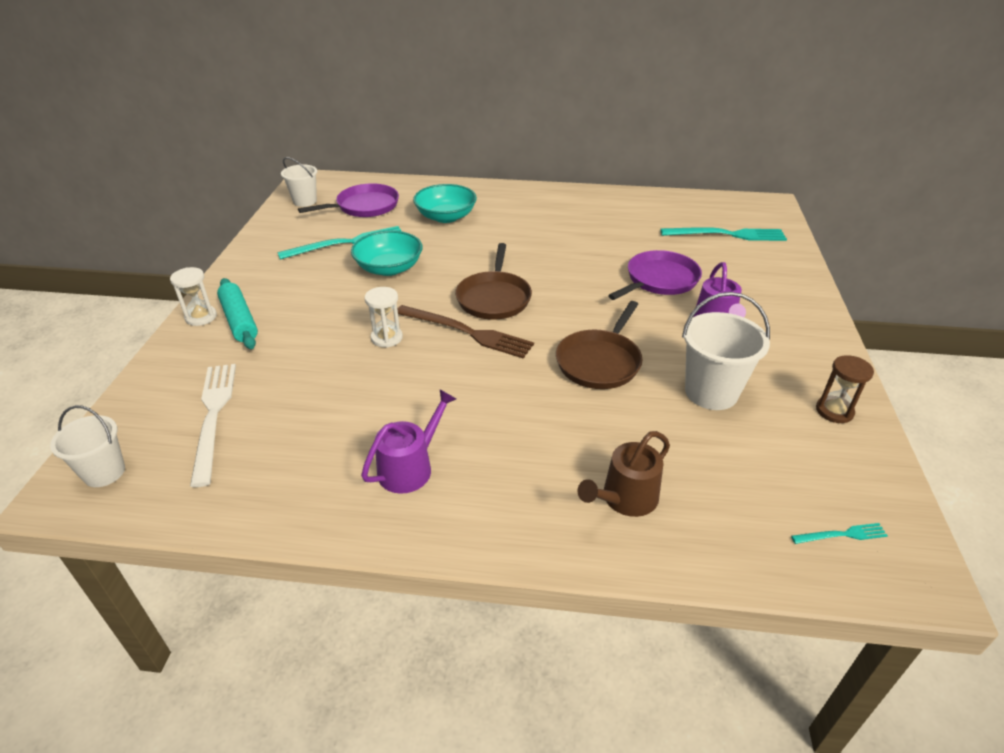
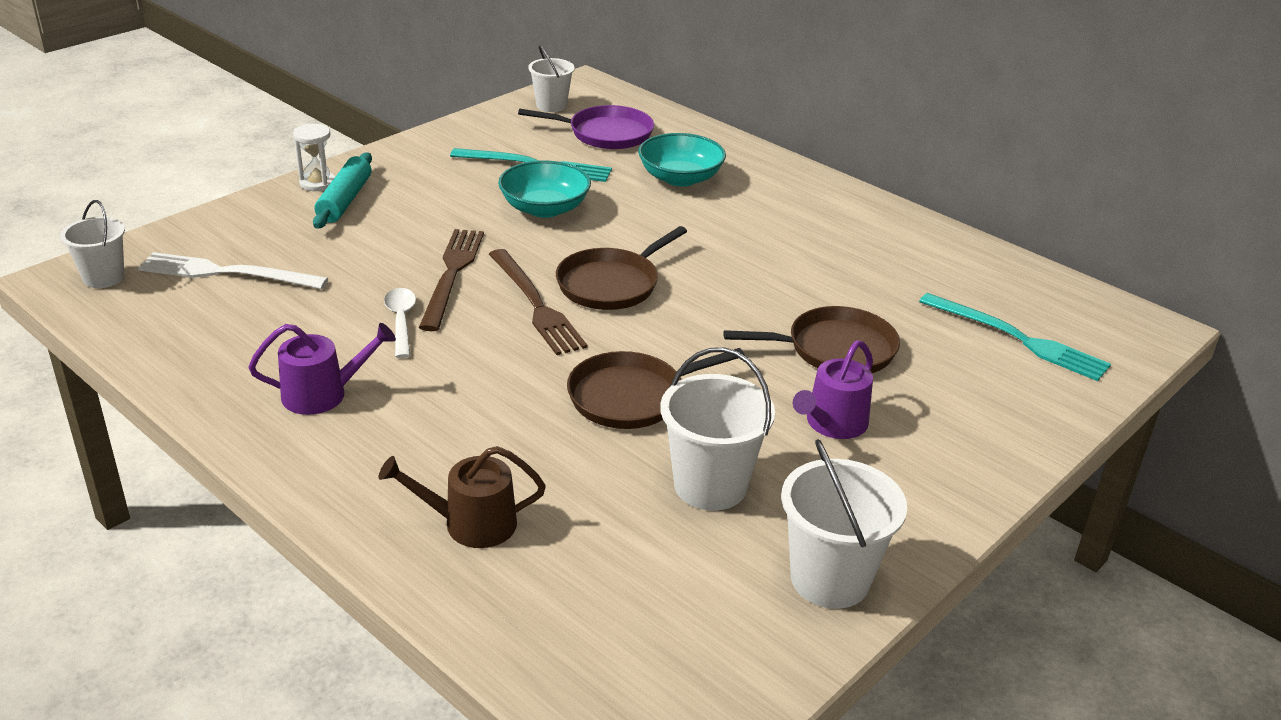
camera: 35 degrees right, 5 degrees down
(213, 416) = (226, 273): white fork -> white fork turned 105 degrees counterclockwise
(386, 338) = (452, 274): white hourglass -> brown fork
(395, 386) = (401, 321): none -> white spoon
(659, 280) = (835, 349): purple pan -> brown pan
(834, 411) = (830, 579): brown hourglass -> white bucket
(842, 535) = (639, 680): turquoise fork -> none

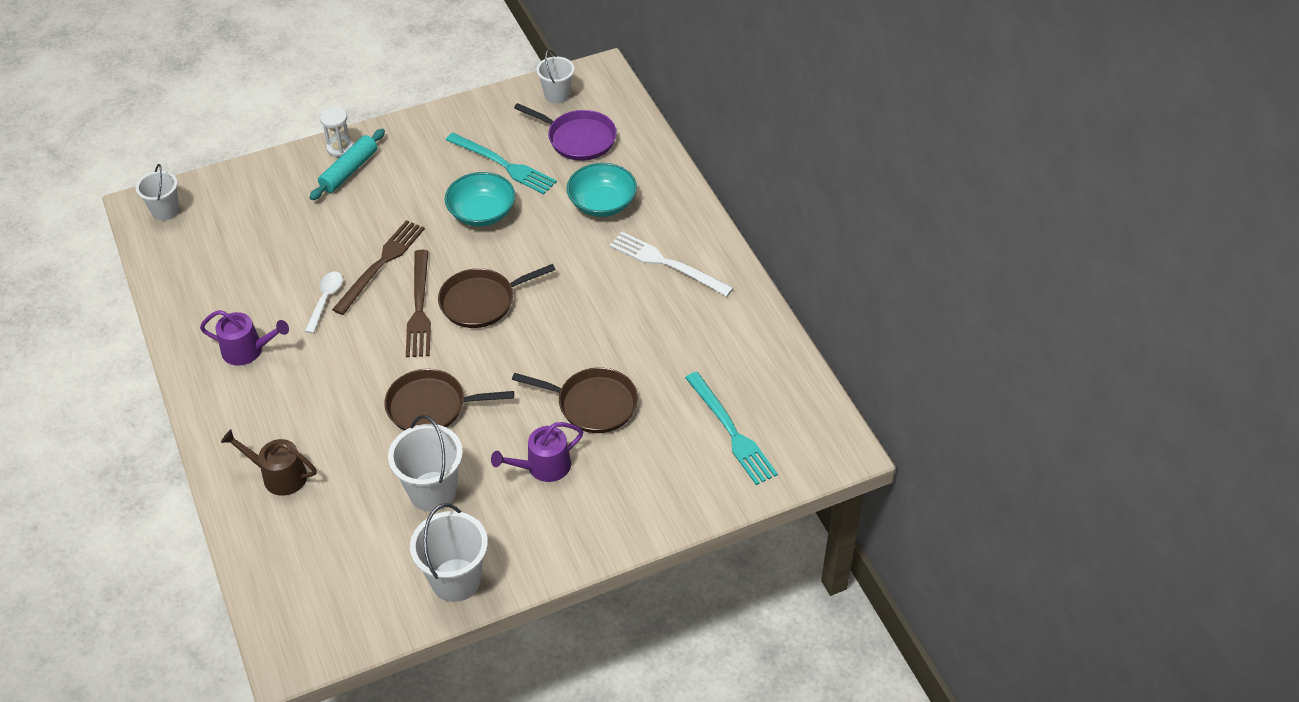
camera: 25 degrees right, 15 degrees up
(226, 273) = (240, 226): white fork -> white fork (666, 264)

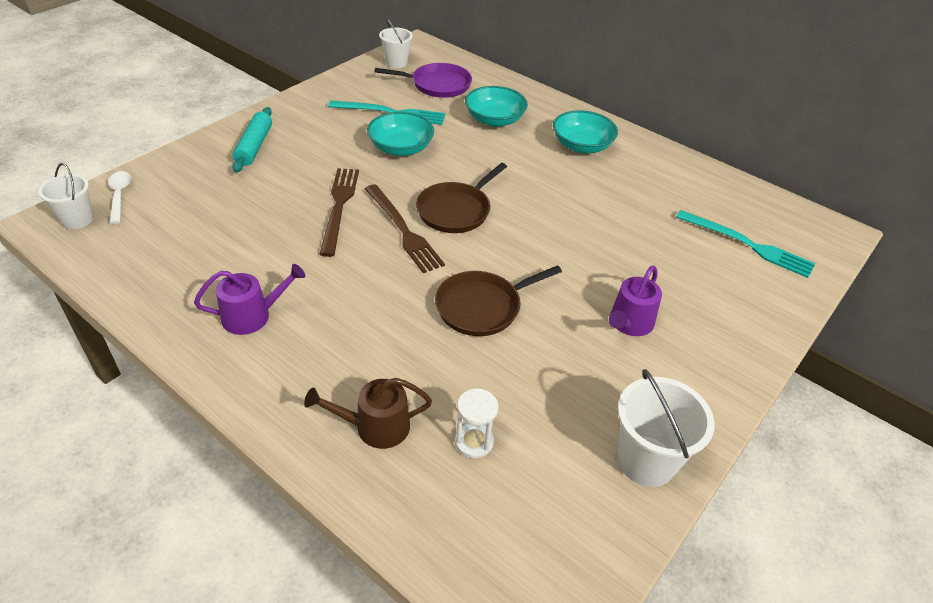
camera: 30 degrees left, 5 degrees down
(325, 300) = (305, 249): white spoon -> white spoon (119, 196)
(340, 148) = (233, 132): white hourglass -> white hourglass (474, 442)
(432, 491) = (548, 382): white bucket -> none
(593, 404) = (622, 259): brown pan -> none
(666, 264) = (581, 146): white fork -> turquoise bowl

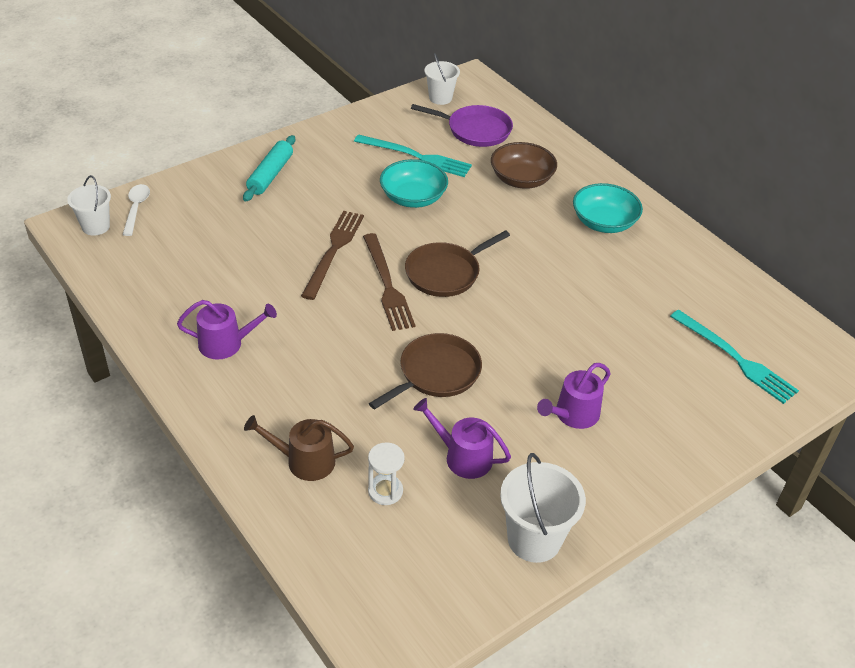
camera: 15 degrees right, 0 degrees up
(482, 307) = (436, 373): brown pan -> brown pan turned 150 degrees clockwise
(494, 120) = (521, 179): turquoise bowl -> brown bowl
(541, 387) = (463, 457): none -> purple watering can

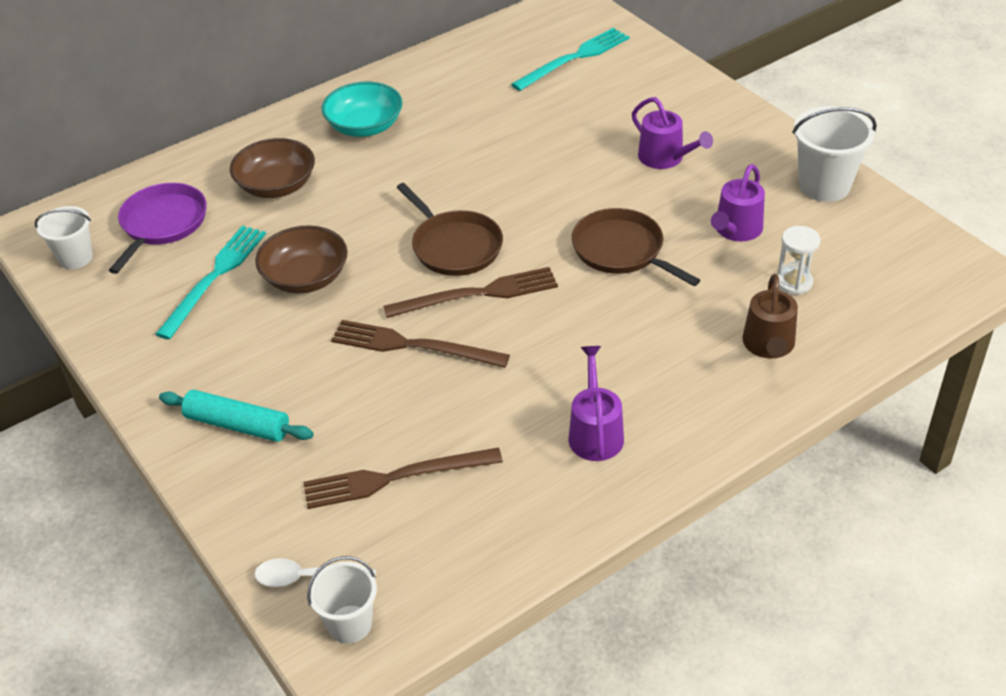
camera: 85 degrees left, 0 degrees up
(207, 243) = (395, 478): none -> brown fork
(413, 198) = (305, 277): turquoise bowl -> brown bowl

